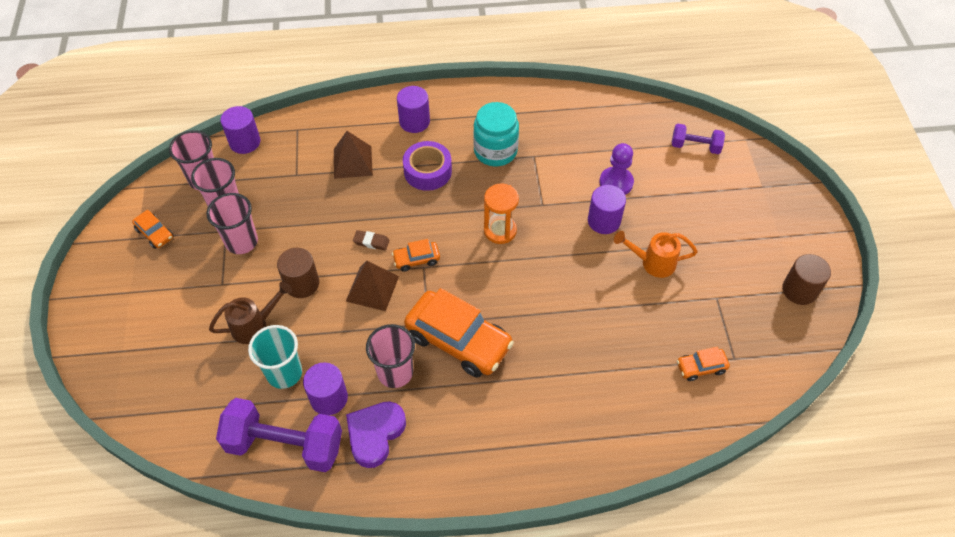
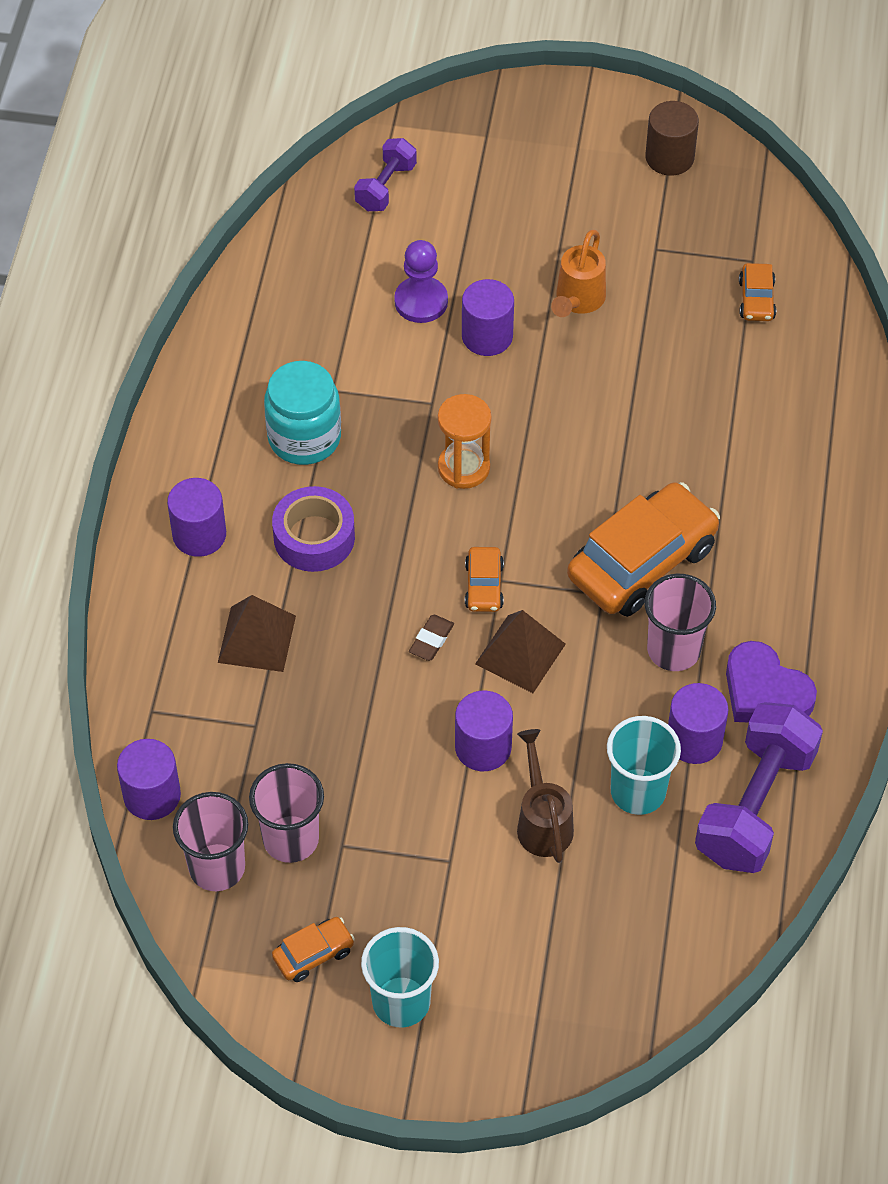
camera: 75 degrees left, 0 degrees up
(127, 281) = (401, 1002): none -> turquoise cup
(241, 242) = (373, 823): pink cup -> none
(302, 283) = (483, 747): brown cylinder -> purple cylinder

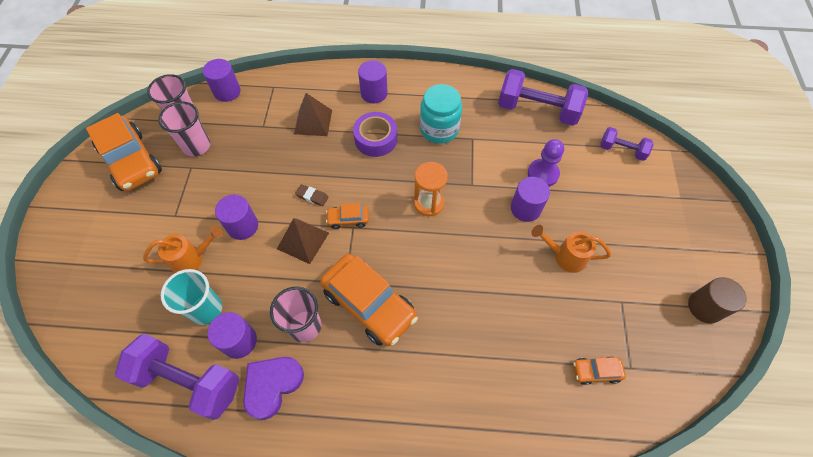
camera: 85 degrees right, 5 degrees up
(281, 286) = (537, 110): none -> purple dumbbell
(313, 954) = (131, 161): orange car -> orange car, size x2.16
(401, 1002) = (97, 200): turquoise cup -> none
(542, 822) = (192, 259): brown watering can -> orange watering can

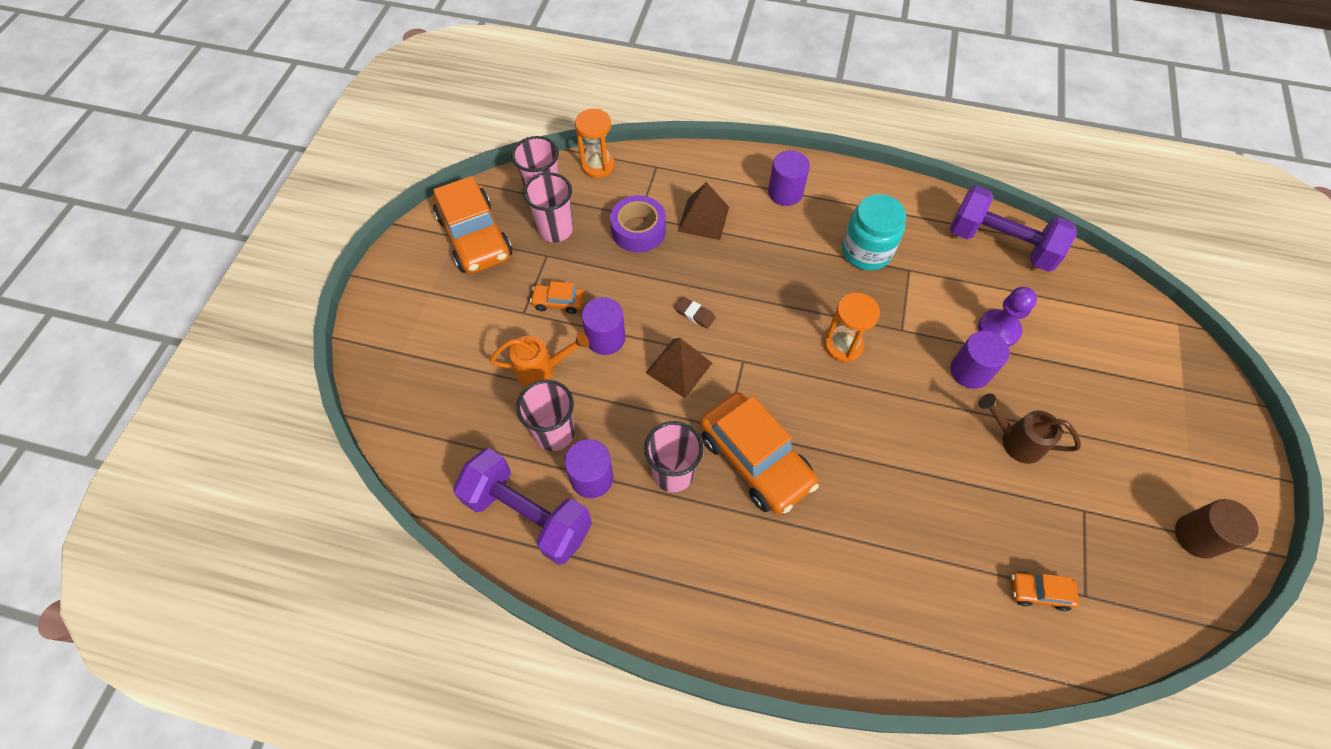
camera: 10 degrees right, 0 degrees up
(206, 309) = (554, 433): turquoise cup -> pink cup
(227, 92) = (597, 165): purple cylinder -> orange hourglass
(272, 385) = (628, 537): purple heart -> none
(348, 219) = (738, 350): orange car -> orange car (558, 302)
(376, 139) = (782, 252): purple tape -> purple tape (638, 230)
(565, 256) = (1015, 441): orange watering can -> brown watering can
(622, 150) = (1110, 314): purple dumbbell -> none

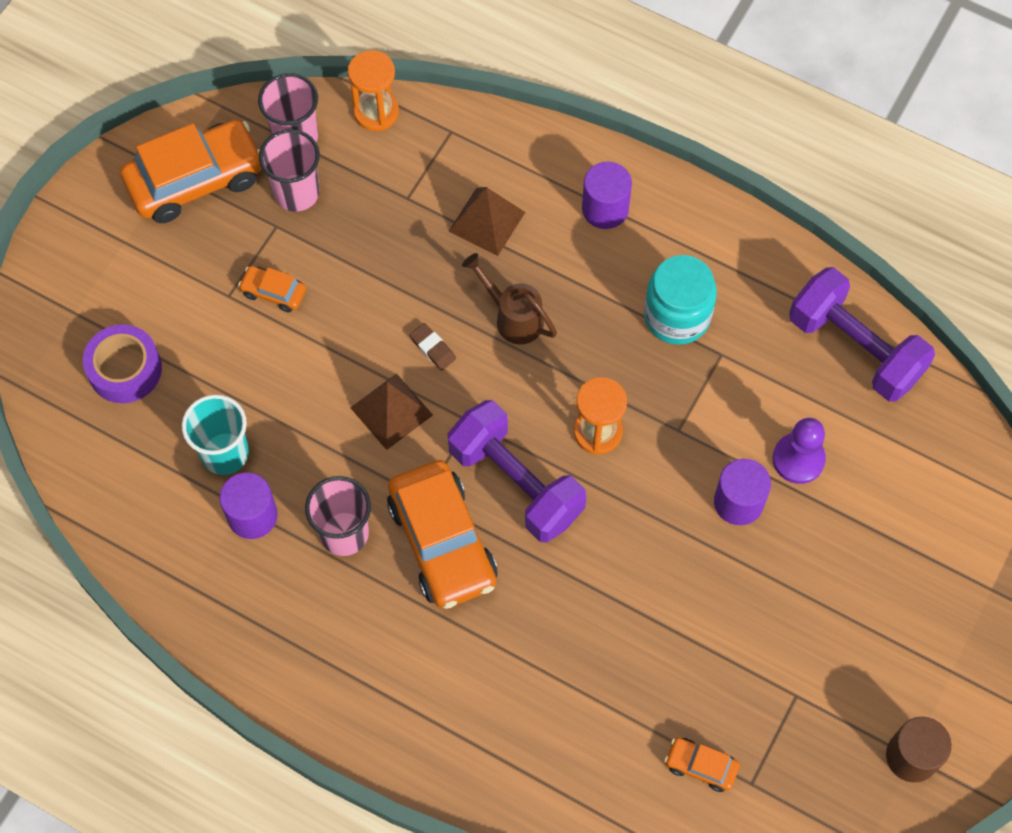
camera: 15 degrees right, 5 degrees up
(475, 237) = (195, 180): orange car -> orange car turned 105 degrees counterclockwise
(528, 515) = (172, 539): purple dumbbell -> purple dumbbell (516, 483)
(541, 369) = (230, 373): orange watering can -> none
(554, 433) = (225, 453): pink cup -> turquoise cup
(605, 338) = (316, 353): purple cylinder -> none
(638, 230) = (399, 218): purple tape -> purple tape (125, 369)
(1015, 441) = (754, 598): brown watering can -> brown watering can (513, 317)

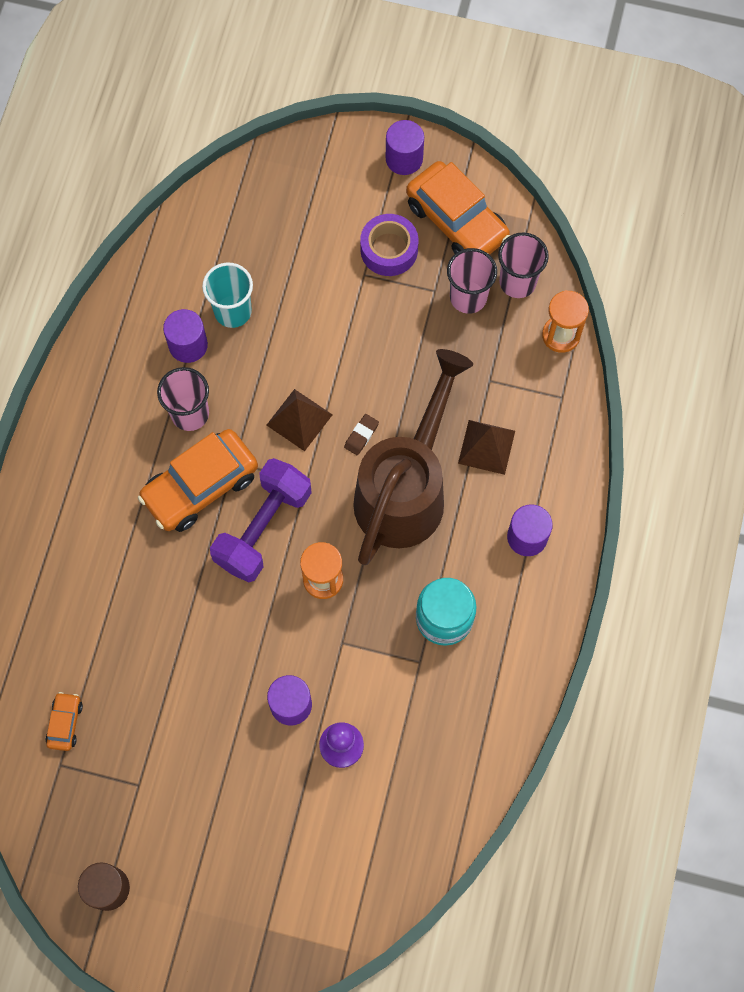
camera: 75 degrees right, 5 degrees up
(92, 215) = (404, 159): none -> purple cylinder
(125, 369) = (282, 222): purple tape -> purple tape (389, 250)
(273, 292) = (376, 306): orange car -> none
(513, 317) = (406, 489): brown watering can -> brown watering can, size x2.30
(855, 348) = (456, 772): purple dumbbell -> none

